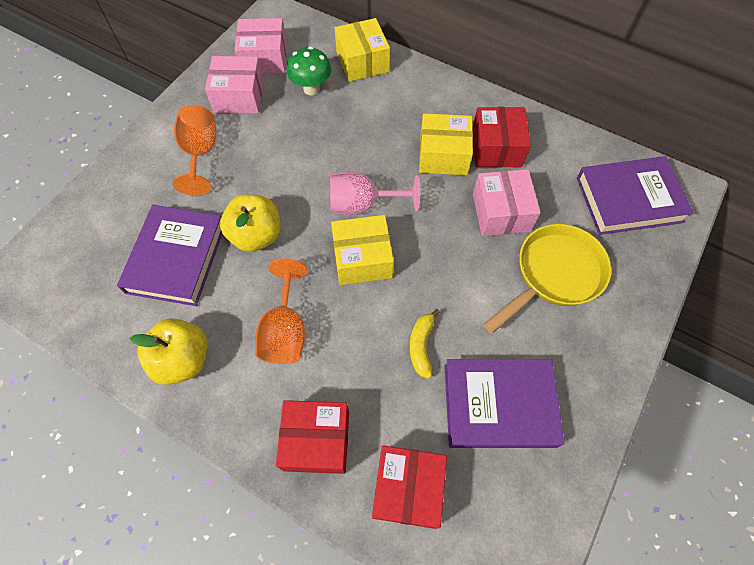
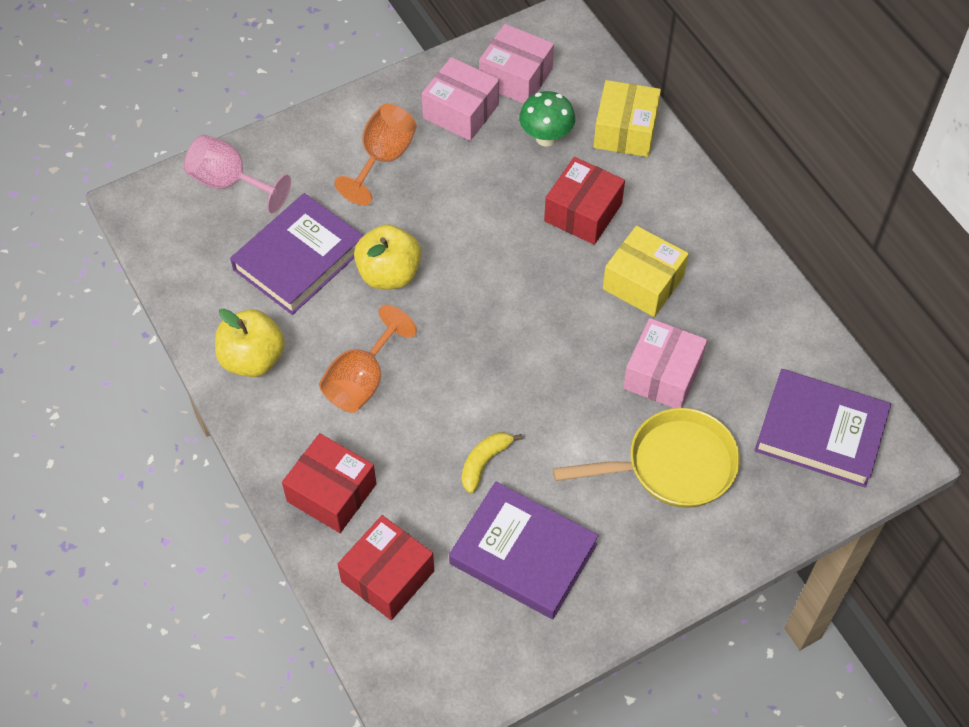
camera: 30 degrees right, 5 degrees down
(362, 258) = (481, 349): yellow box -> none
(363, 205) = (519, 295): pink goblet -> pink goblet (230, 183)
(496, 148) = (710, 303): red box -> red box (583, 212)

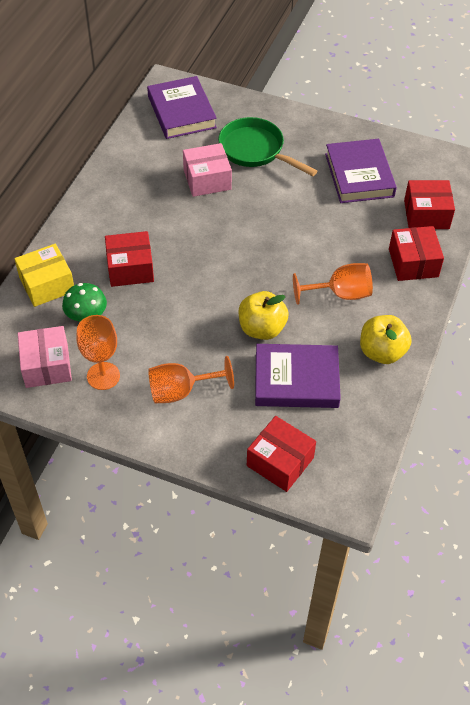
camera: 130 degrees left, 5 degrees down
(230, 183) = (280, 461): pink goblet -> red box
(461, 111) = (103, 376): pink box -> orange goblet
(484, 462) = (330, 216): yellow banana -> none
(643, 282) = (155, 217): yellow box -> none
(672, 466) = (255, 150): yellow pan -> green pan

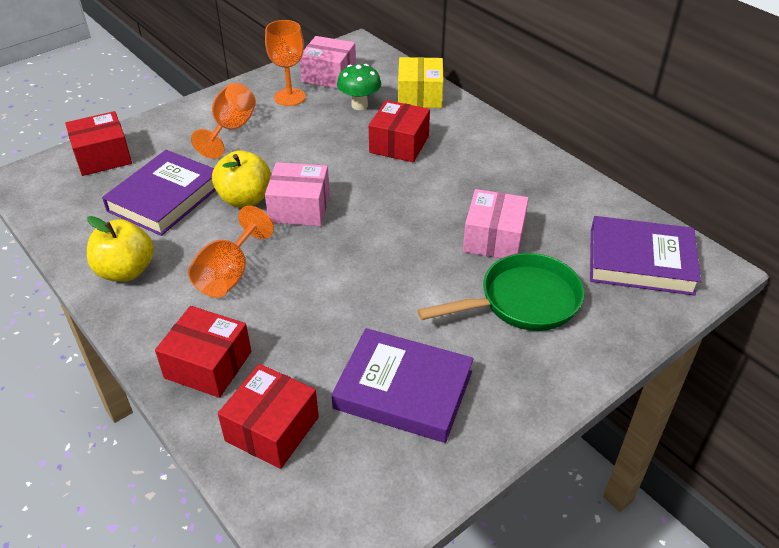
camera: 120 degrees right, 10 degrees down
(248, 291) = (299, 208): none -> pink box

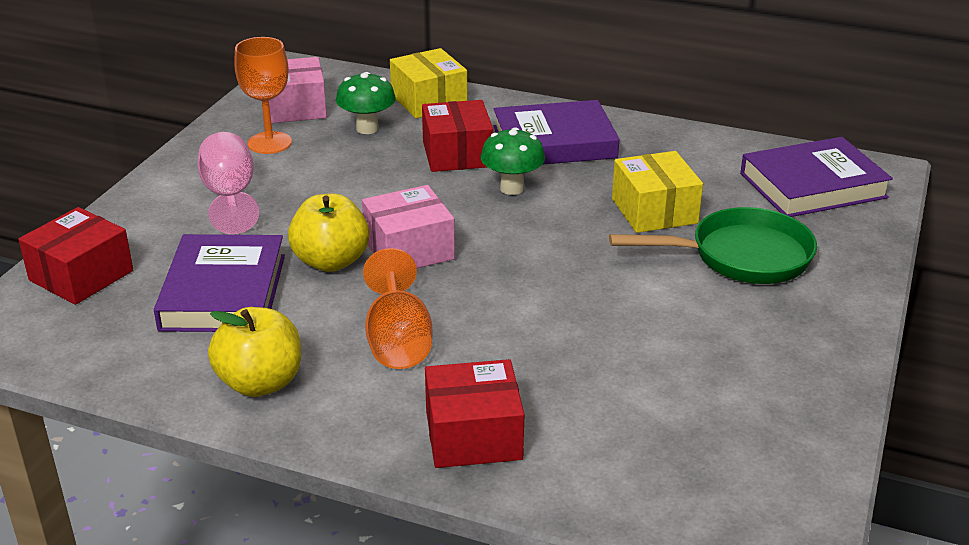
camera: 30 degrees left, 10 degrees down
(230, 130) = (230, 197): orange goblet -> pink goblet
(272, 429) = (613, 464): red box -> none
(403, 390) = (709, 375): purple book -> purple book (554, 142)
(410, 184) = (512, 188): none -> green mushroom
(494, 238) = (654, 211): pink box -> yellow box
(522, 301) = (741, 256): green pan -> green pan turned 45 degrees clockwise

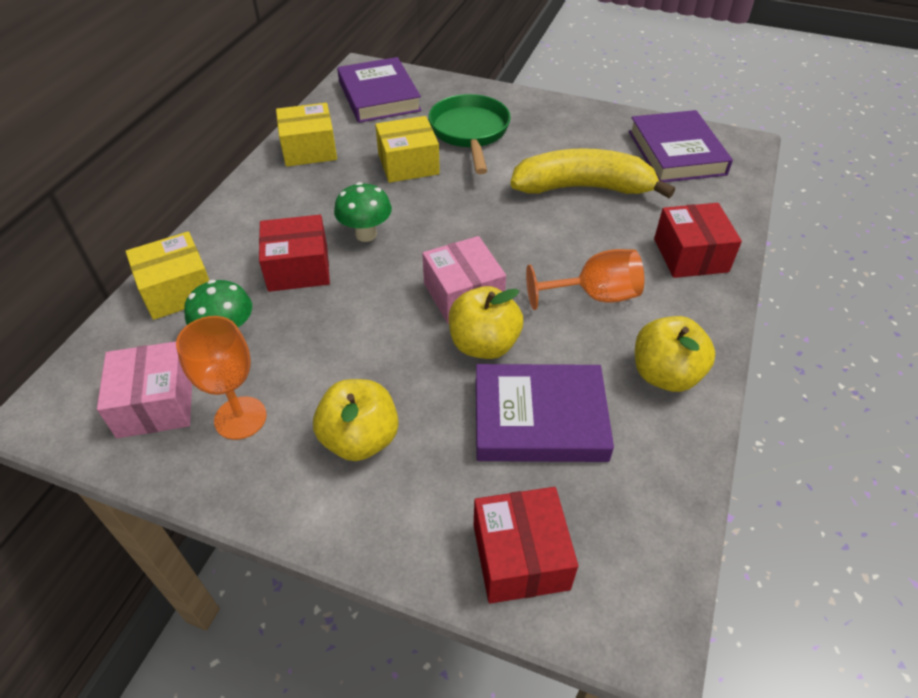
camera: 90 degrees left, 15 degrees up
(81, 275) = (520, 556): red box -> red box turned 45 degrees clockwise
(230, 197) = (360, 439): pink goblet -> yellow apple
(554, 142) = (288, 209): purple book -> purple book (676, 153)
(623, 349) = (583, 188): none -> yellow banana
(671, 146) = (309, 149): none -> yellow box

